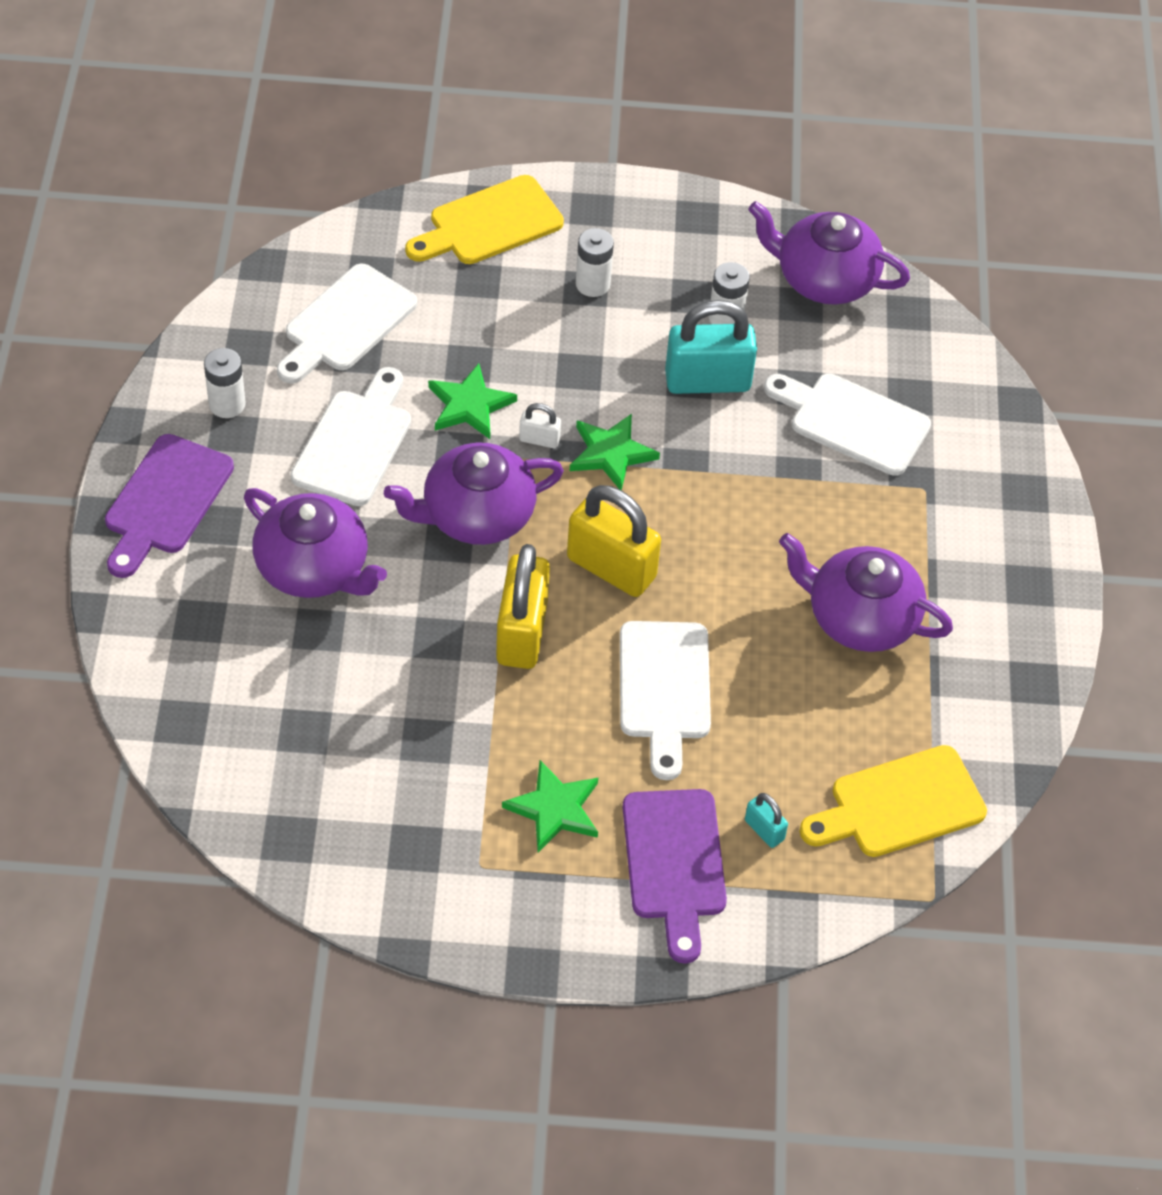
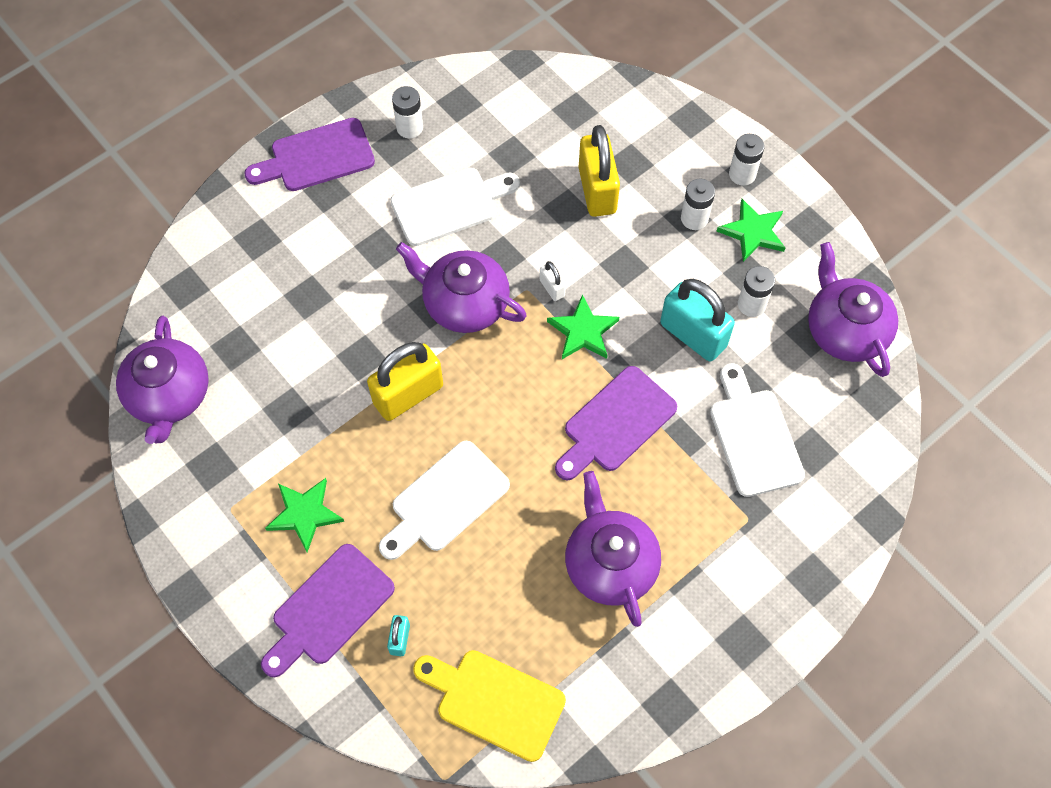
camera: 50 degrees right, 10 degrees up
(314, 568) = (345, 259): purple teapot -> purple teapot (169, 395)
(346, 323) = (526, 131): white cutting board -> none
(470, 405) = (537, 235): green star -> green star (753, 232)
(490, 224) = (676, 134): yellow cutting board -> none
(589, 215) = (742, 174): none -> white battery
(611, 568) = (501, 400): yellow padlock -> yellow padlock (597, 190)
(730, 504) = (616, 423): none -> purple cutting board

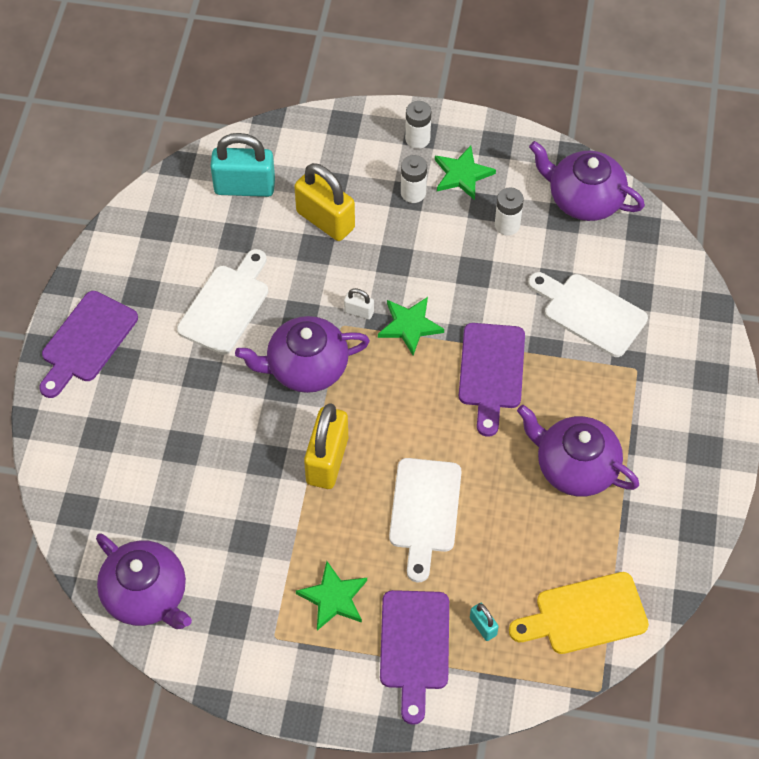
camera: 40 degrees left, 5 degrees down
(409, 127) = (139, 270): white battery -> none
(693, 335) = (487, 274): turquoise padlock -> turquoise padlock (244, 187)

